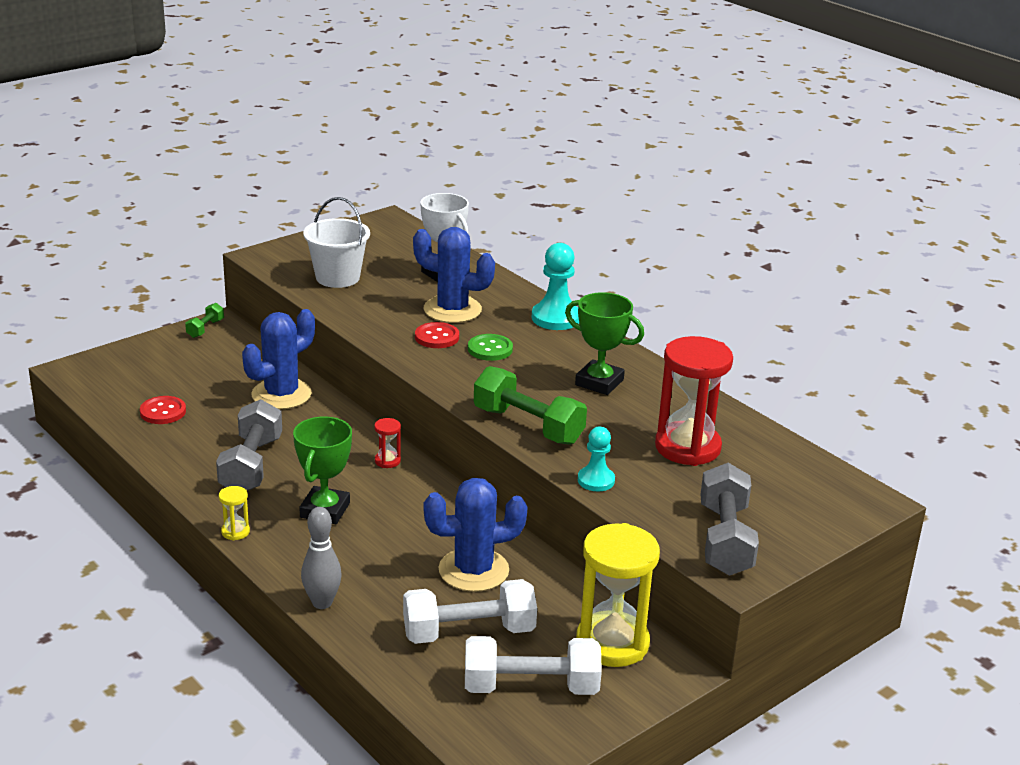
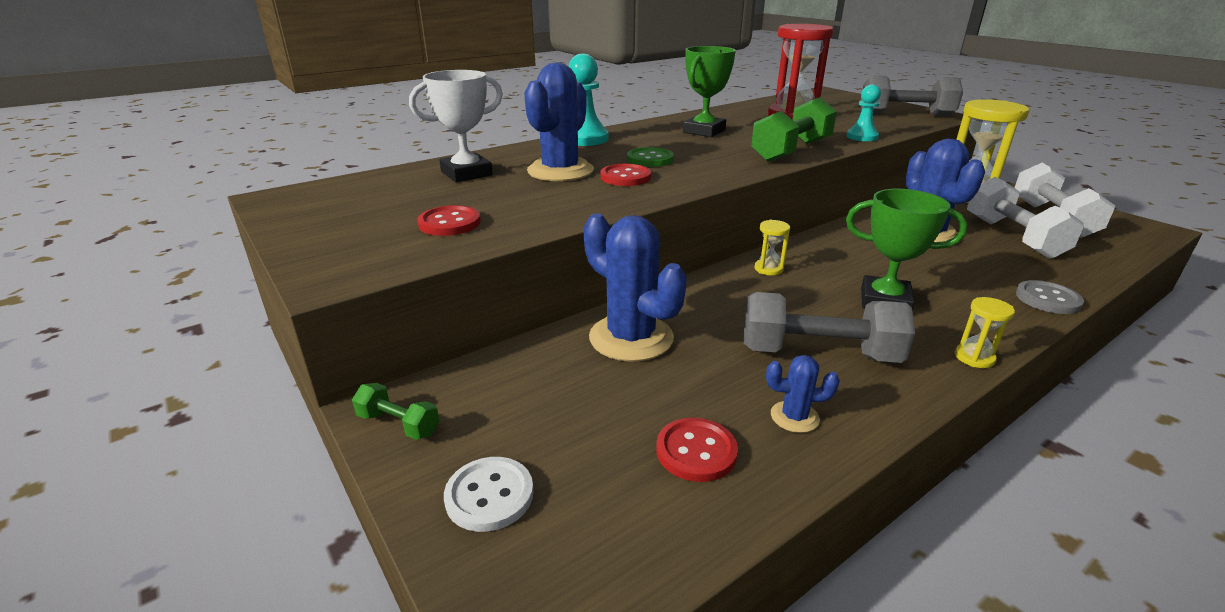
camera: 85 degrees left, 0 degrees up
(146, 357) = (489, 495): none -> white button
(184, 446) = (794, 417): none -> blue cactus
(322, 603) = (1047, 299): grey bowling pin -> grey button
(337, 277) = (449, 223): white bucket -> red button
(387, 461) = (768, 269): red hourglass -> yellow hourglass

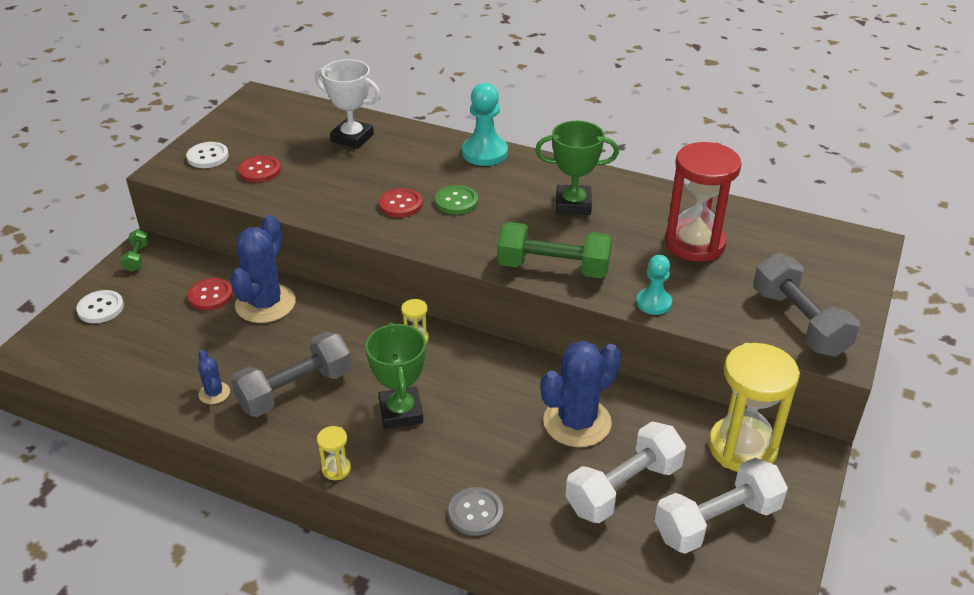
camera: 60 degrees right, 10 degrees up
(356, 246) = (208, 156): none -> white button
(560, 171) = (391, 172): blue cactus -> none
(696, 451) = (163, 363): red button -> red button (210, 296)
(818, 353) = (295, 390): grey dumbbell -> grey dumbbell turned 75 degrees clockwise

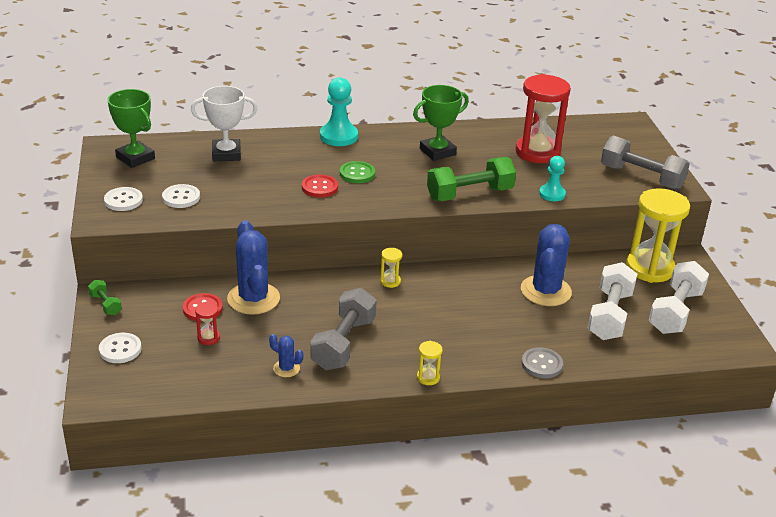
camera: 35 degrees left, 5 degrees down
(183, 329) = (208, 338): none -> red hourglass
(259, 170) = (181, 197): red button -> white button
(401, 412) = (431, 328): green trophy -> green trophy (135, 158)

